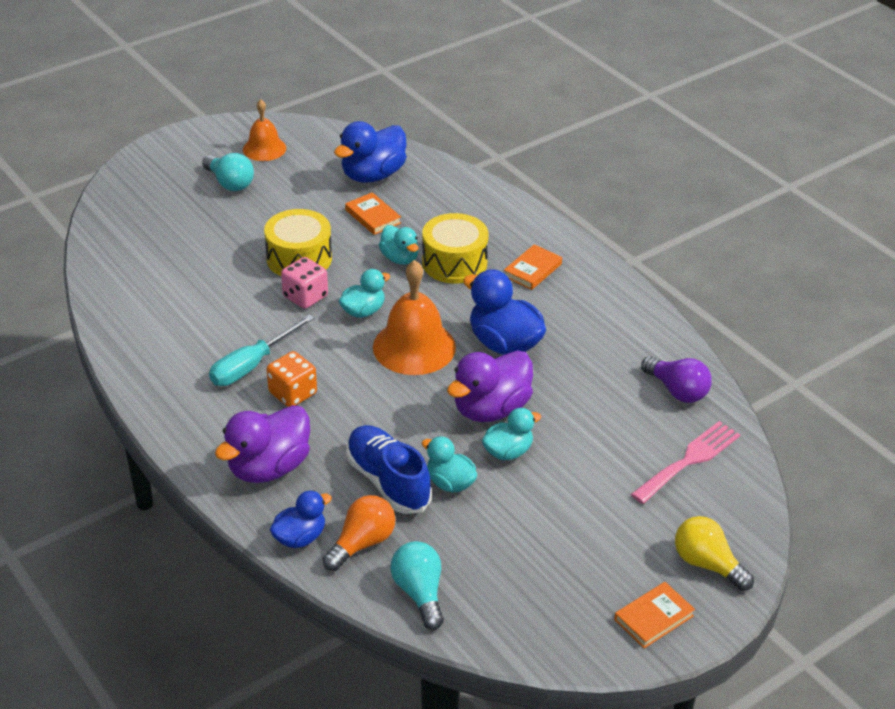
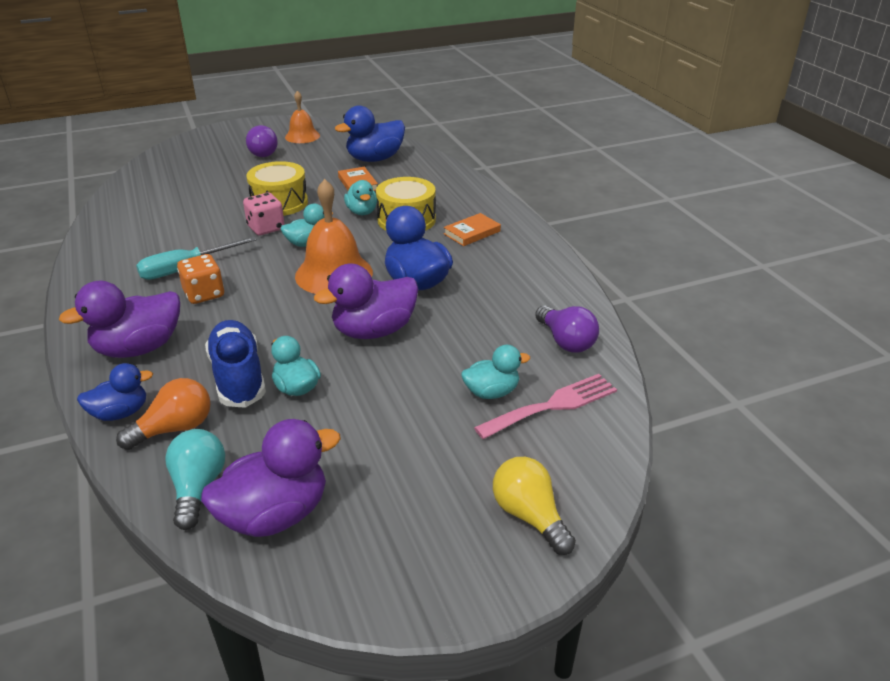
camera: 15 degrees right, 5 degrees down
(230, 183) = (261, 153): turquoise light bulb -> purple light bulb
(500, 603) = (275, 515): none -> purple duck
(508, 452) = (369, 369): turquoise duck -> turquoise duck (491, 392)
(653, 617) = (440, 566): orange book -> none

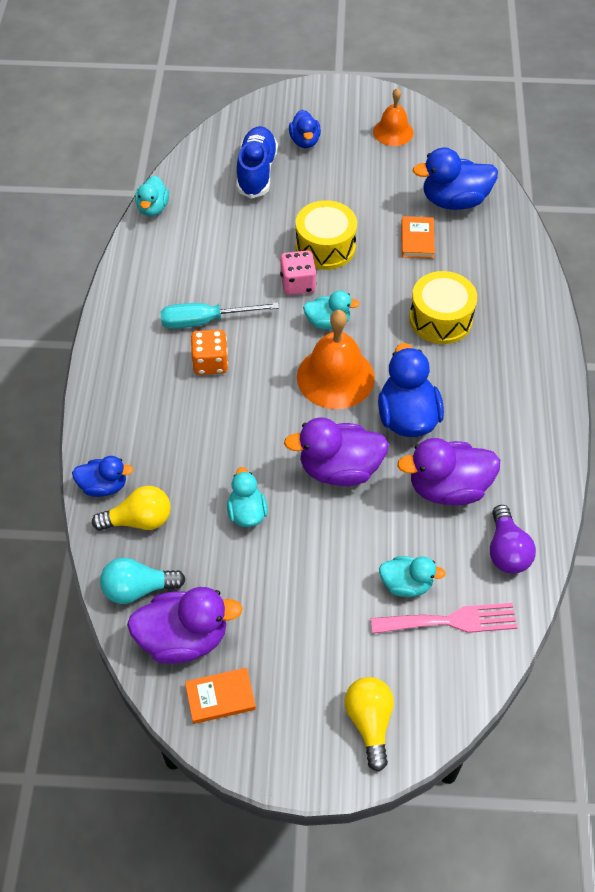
camera: 25 degrees right, 20 degrees up
(139, 348) = (137, 414): purple duck -> purple duck (448, 488)
(175, 429) = (139, 520): orange light bulb -> yellow light bulb
(198, 488) = (138, 589): turquoise light bulb -> turquoise light bulb turned 120 degrees counterclockwise
(229, 153) = (305, 141): none -> blue duck
(238, 377) = (205, 481): blue shoe -> blue shoe (257, 172)
(261, 153) = (338, 150): purple light bulb -> none
(362, 212) = (401, 290): turquoise duck -> turquoise duck (153, 208)
(472, 232) = (498, 363): orange book -> orange book (220, 697)

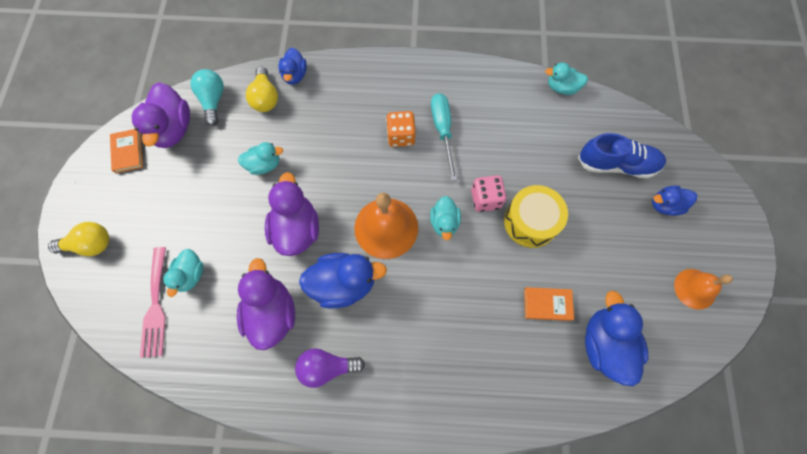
camera: 90 degrees right, 15 degrees up
(440, 319) = (450, 320): yellow drum -> none
(506, 551) = (209, 356): purple light bulb -> purple light bulb (327, 367)

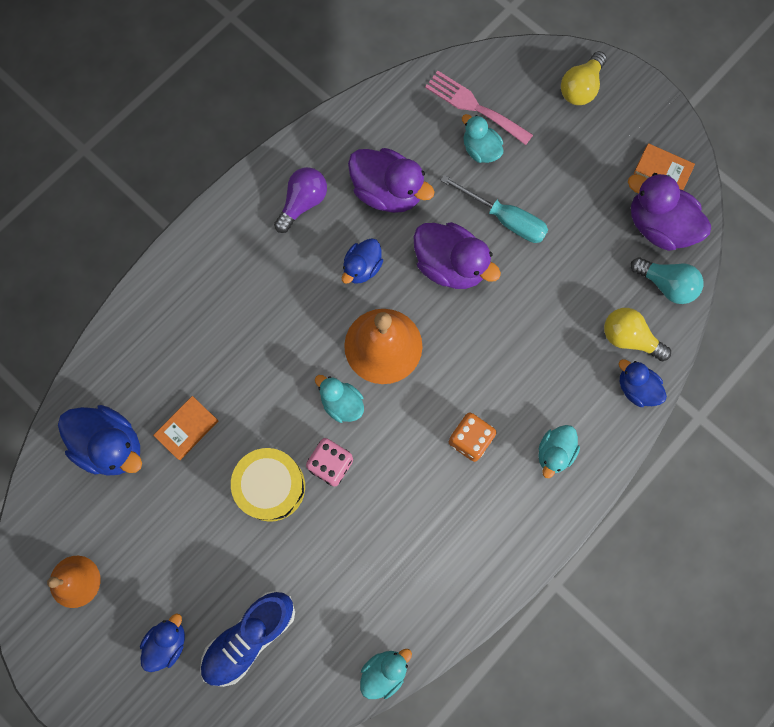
camera: 130 degrees right, 5 degrees up
(264, 165) = (546, 283): turquoise duck -> turquoise duck (554, 453)
(343, 284) = (362, 268): blue duck -> blue duck, size x0.60
(442, 131) = (441, 488): turquoise screwdriver -> turquoise screwdriver (505, 219)

